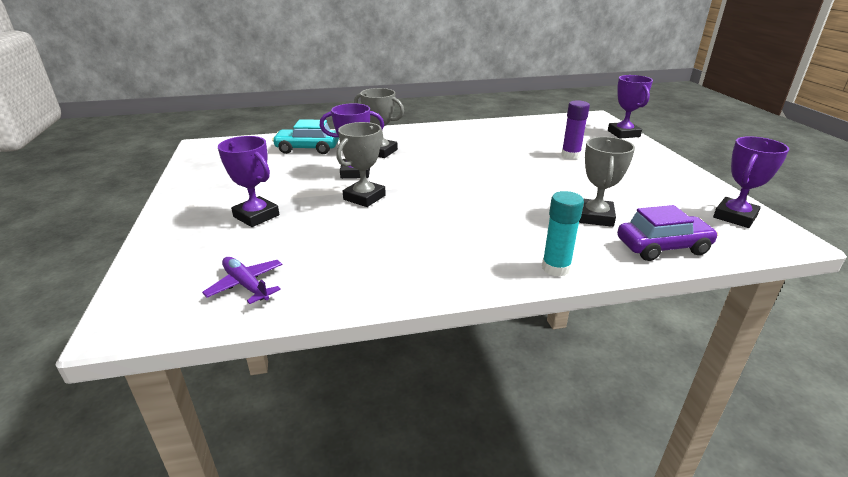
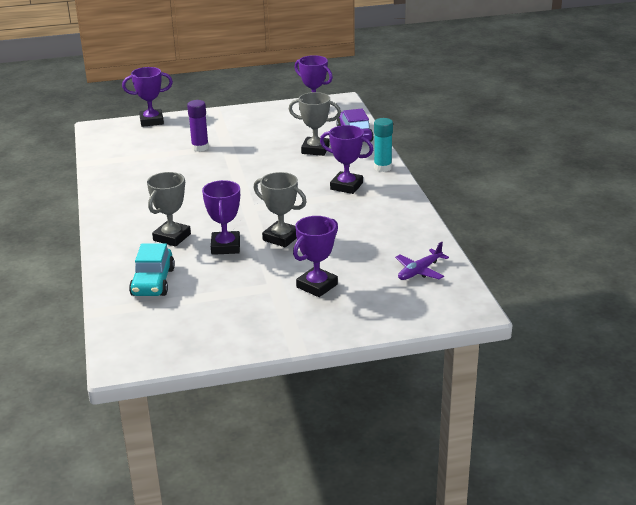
camera: 90 degrees left, 0 degrees up
(490, 237) = (346, 186): none -> purple trophy

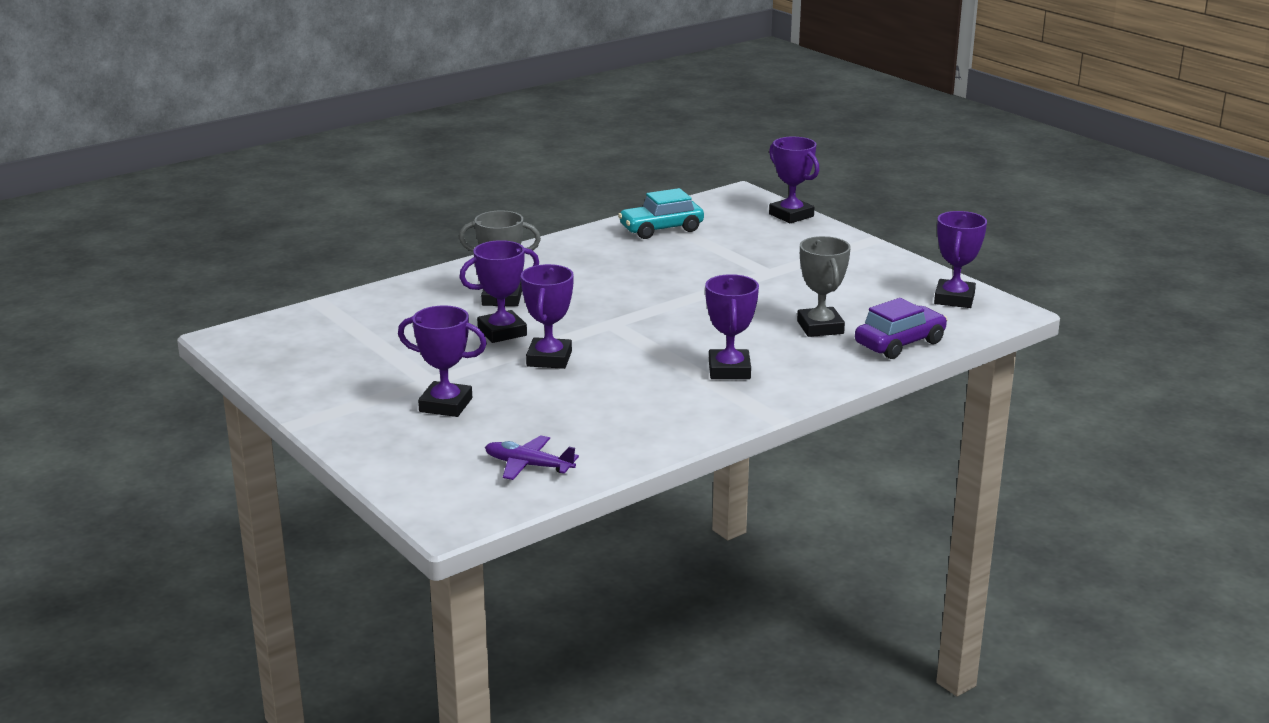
camera: 65 degrees right, 5 degrees down
(153, 282) = (395, 313): turquoise car -> turquoise car (661, 229)
(200, 147) = (747, 258): purple glue stick -> none
(281, 238) = (549, 359): grey trophy -> purple trophy
(382, 167) = (813, 384): turquoise glue stick -> none

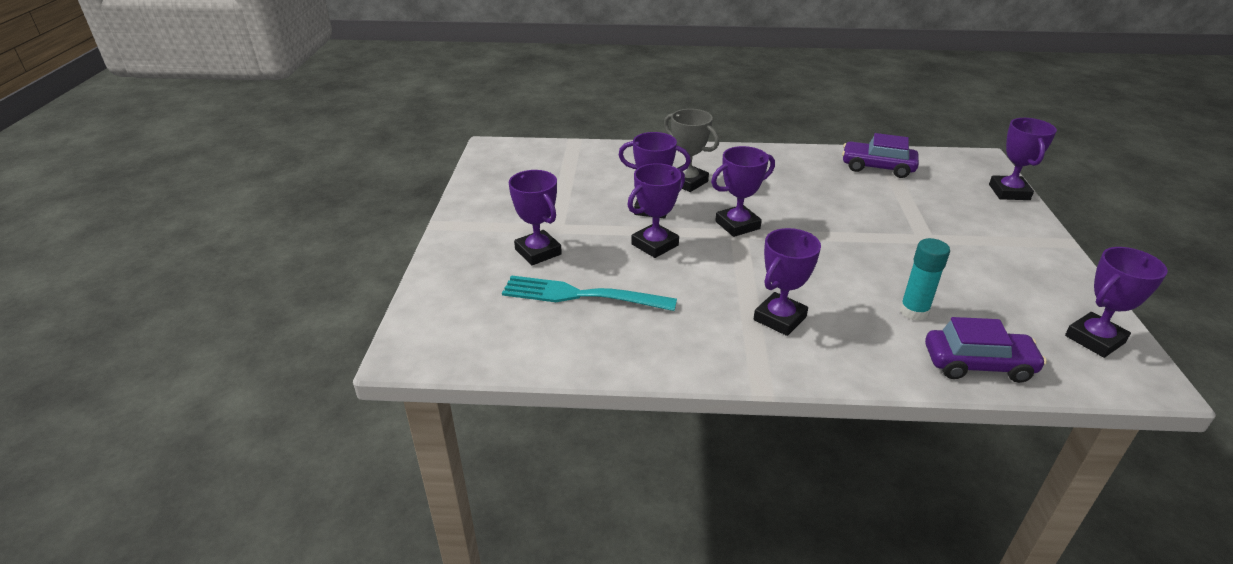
camera: 40 degrees right, 10 degrees up
(529, 465) = (518, 332): purple plane -> none
(542, 419) = (582, 295): none -> turquoise fork
(601, 317) = (737, 225): none -> purple trophy
(661, 229) = (877, 167): turquoise car -> purple car
(820, 327) = (914, 311): grey trophy -> turquoise glue stick

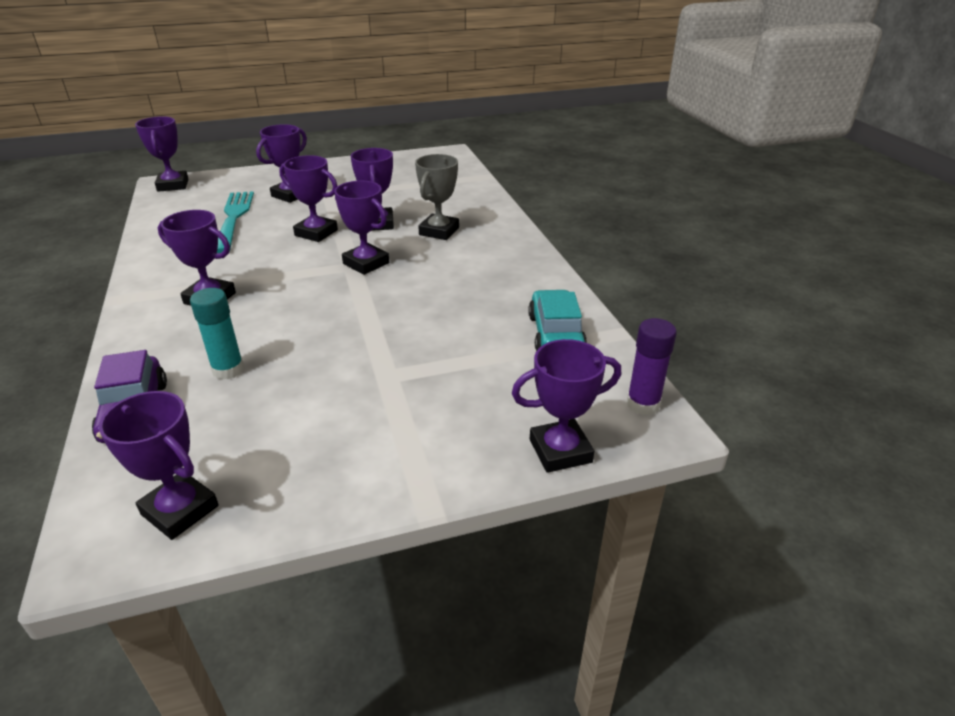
camera: 70 degrees right, 0 degrees up
(425, 344) = (173, 185): none -> purple trophy
(877, 167) = (555, 334): purple car -> turquoise car
(960, 159) = (643, 404): none -> purple glue stick

